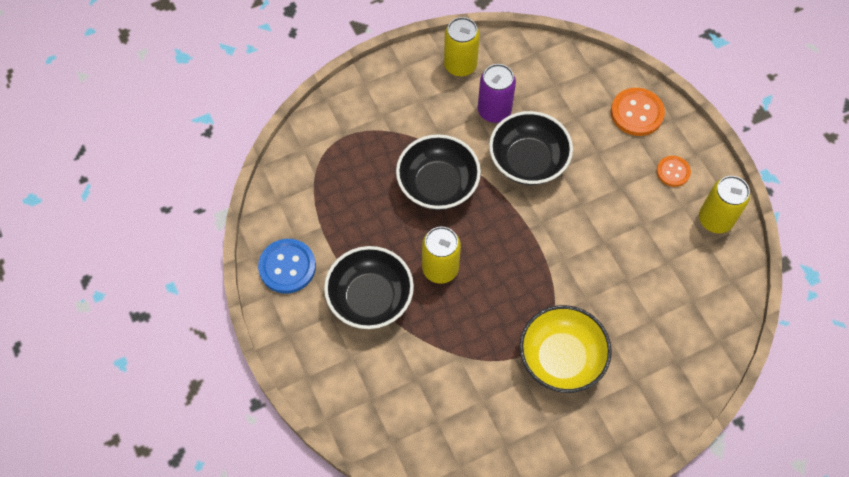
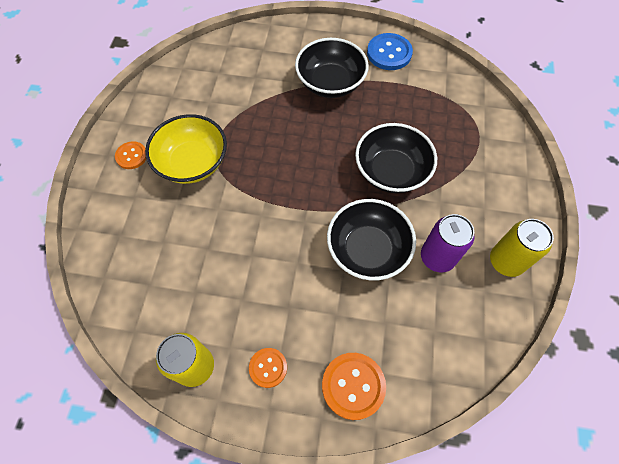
camera: 125 degrees right, 0 degrees up
(440, 268) = (320, 133): yellow can -> none
(600, 422) = (131, 156): none -> orange button

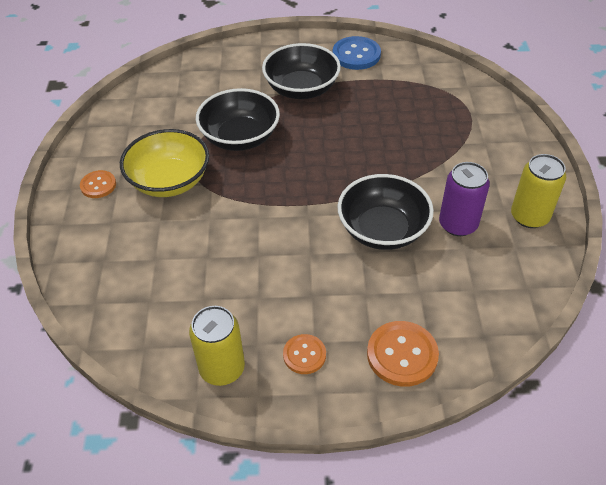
camera: 10 degrees left, 15 degrees down
(391, 171) = (388, 157): black bowl -> black bowl (240, 137)

